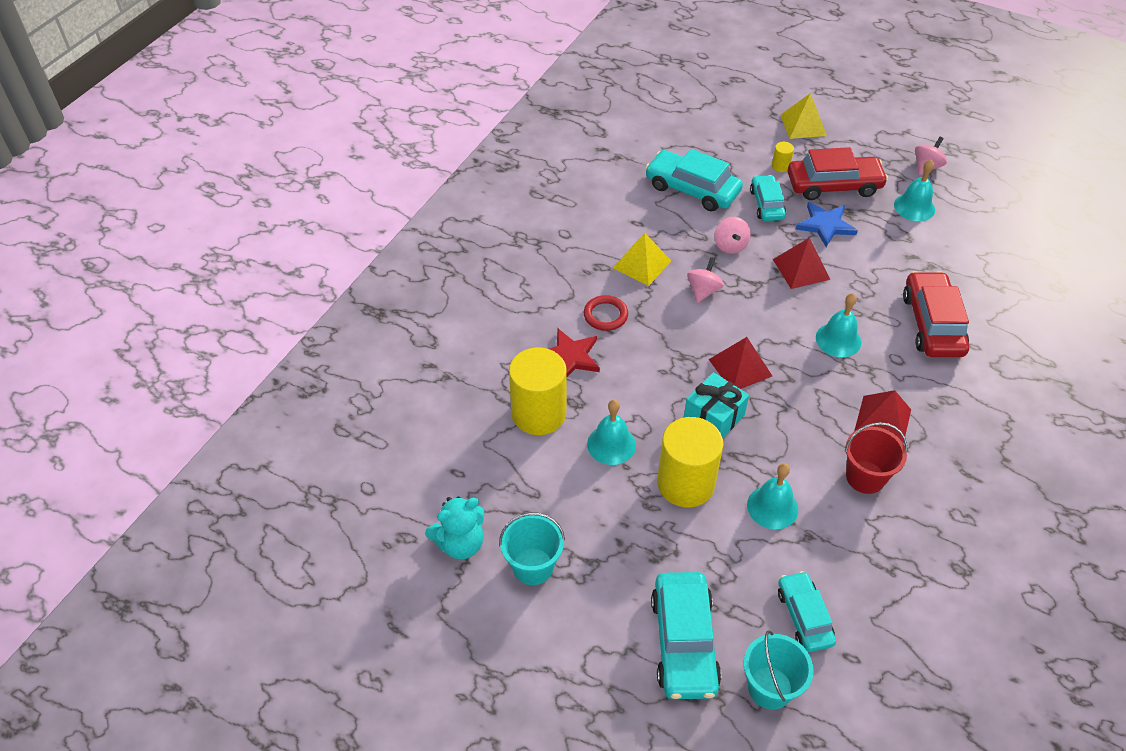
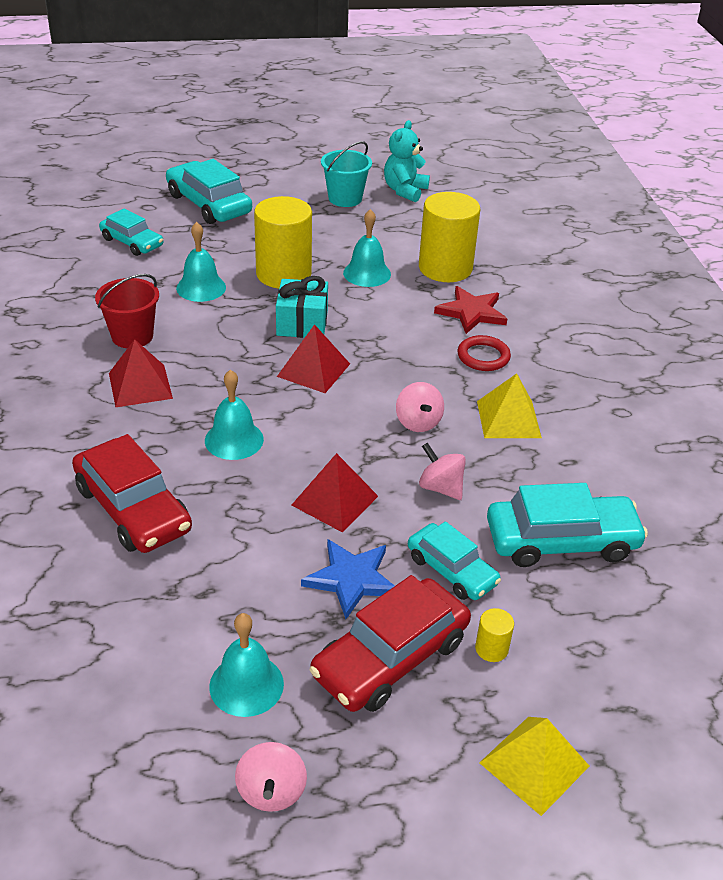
camera: 140 degrees right, 10 degrees down
(770, 688) = (134, 206): turquoise bucket -> none

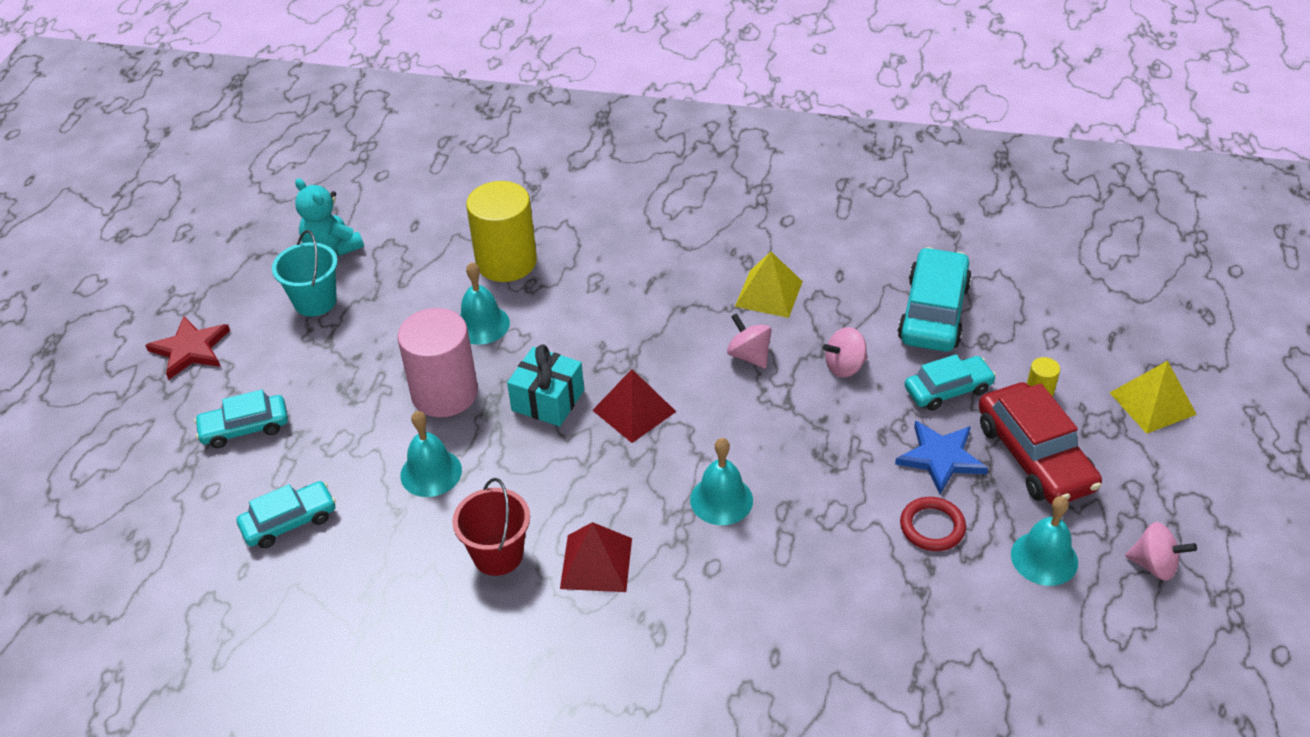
camera: 65 degrees left, 5 degrees up
(133, 509) = (798, 602): red car -> none
(209, 204) = (245, 428): turquoise car -> turquoise car, size x0.63
(283, 274) = (444, 393): yellow cylinder -> pink cylinder
(334, 500) = (837, 444): red pyramid -> none
(418, 422) = (749, 355): pink spinning top -> pink spinning top turned 135 degrees counterclockwise
(471, 312) = (594, 267): red star -> red star (190, 349)
(483, 356) = (669, 281): red ring -> red ring (932, 527)

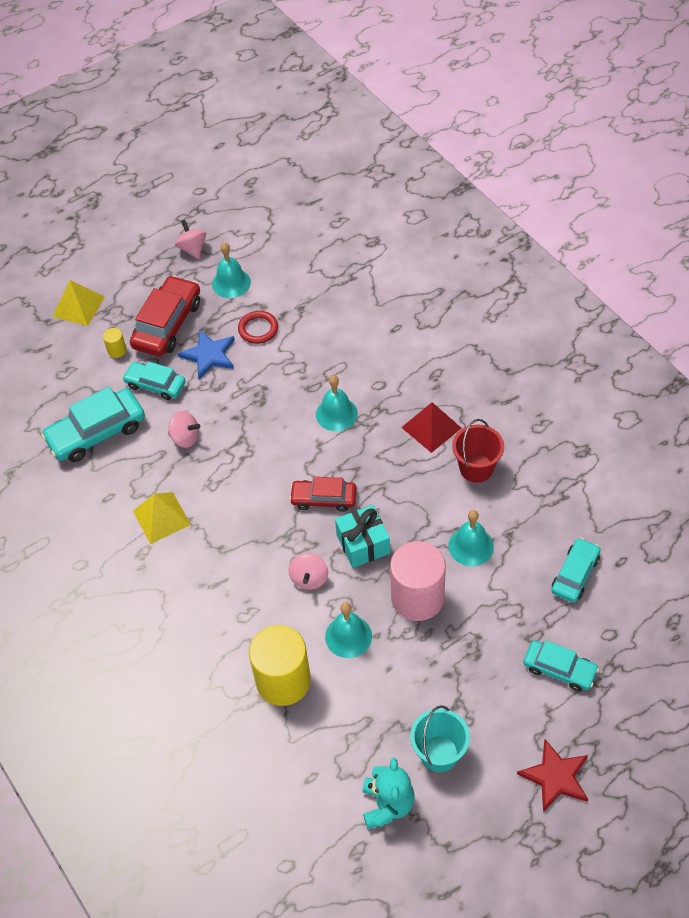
camera: 135 degrees left, 10 degrees up
(289, 521) = (575, 574): turquoise car -> turquoise car turned 105 degrees clockwise
(634, 411) = (323, 499): red pyramid -> red car
(749, 355) = (224, 484): pink spinning top -> pink spinning top (309, 578)

